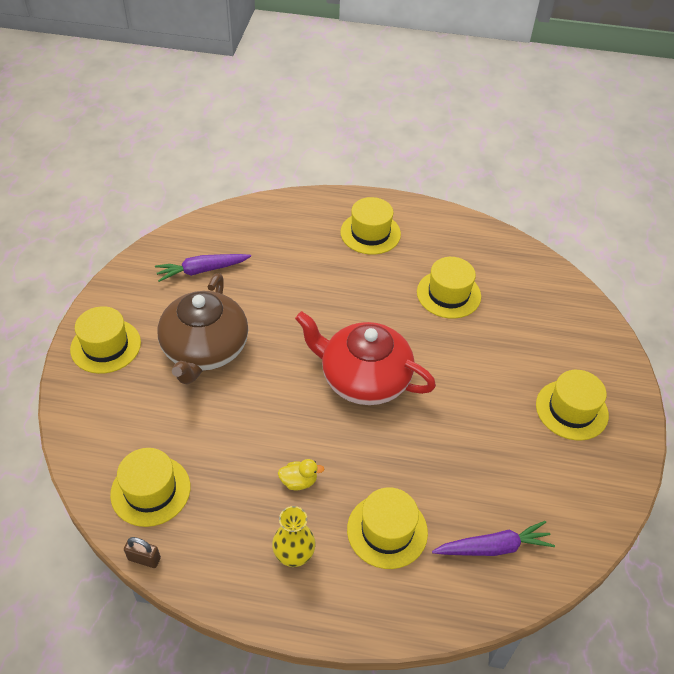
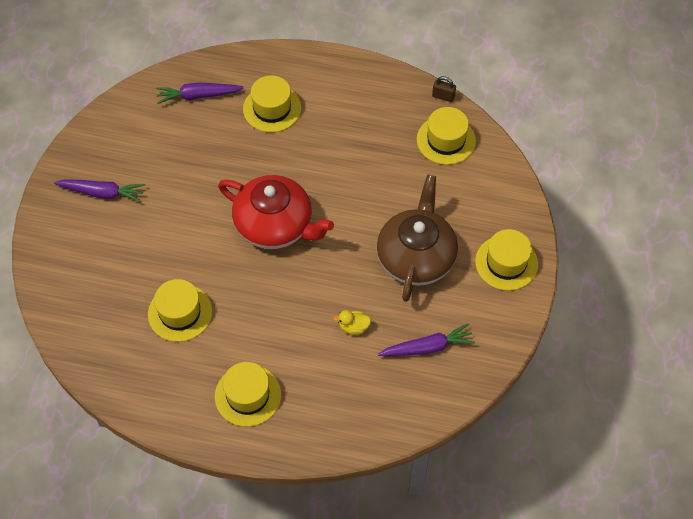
camera: 175 degrees left, 10 degrees up
(294, 555) = (339, 95): yellow vase -> none
(299, 481) = (334, 143): yellow duck -> yellow duck (353, 327)
(571, 410) = (102, 193): yellow hat -> purple carrot

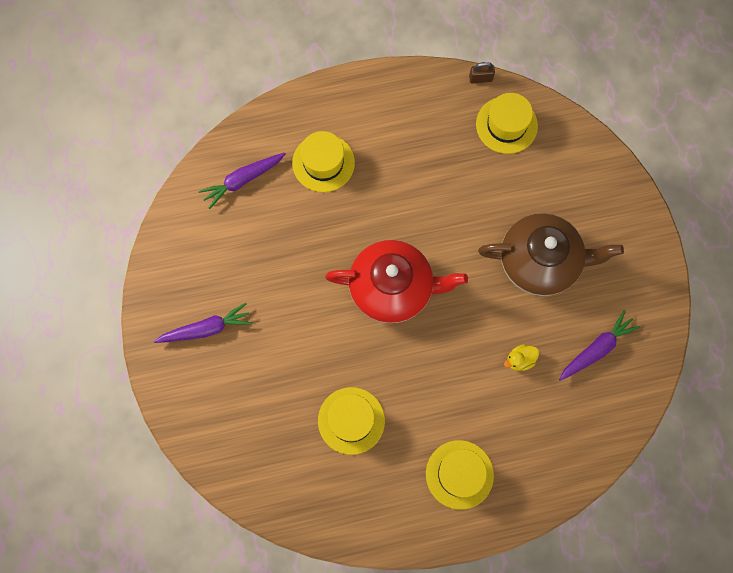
camera: 25 degrees left, 15 degrees up
(416, 257) = (540, 261): brown teapot -> brown teapot turned 105 degrees clockwise
(506, 263) = (624, 230): yellow hat -> none

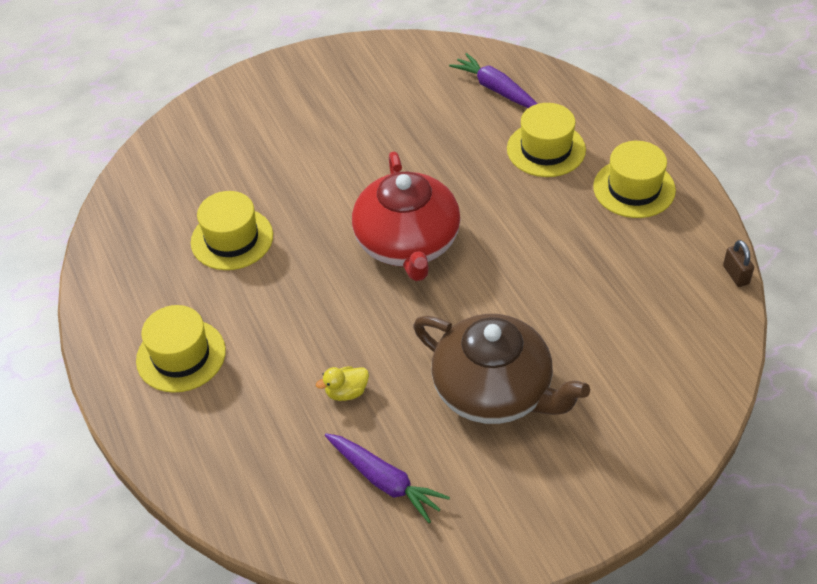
camera: 80 degrees right, 25 degrees down
(206, 328) = (313, 99): purple carrot -> none
(506, 125) = (681, 315): yellow hat -> yellow hat (634, 188)
(520, 360) = (346, 392): yellow duck -> yellow duck turned 75 degrees counterclockwise
(540, 261) = (494, 390): brown teapot -> brown teapot turned 45 degrees counterclockwise

